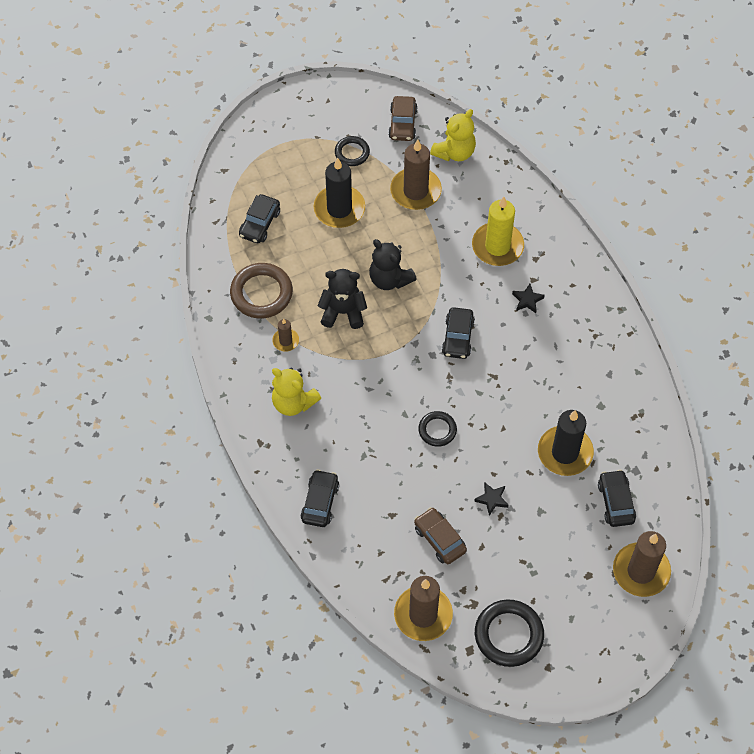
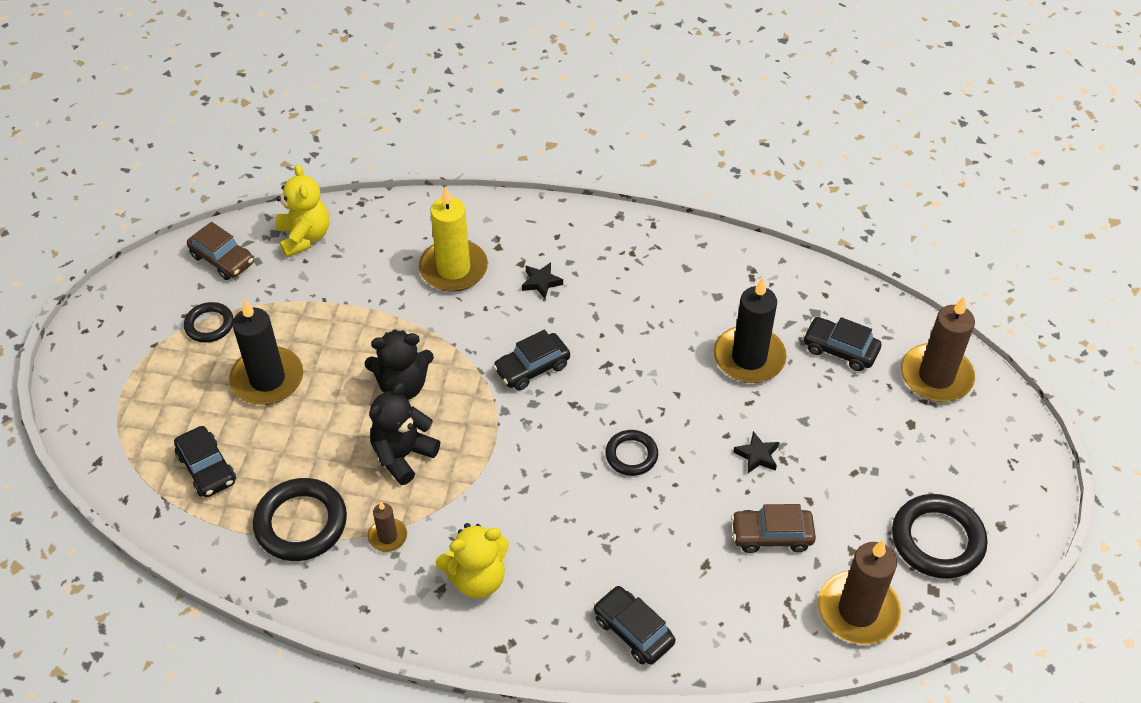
camera: 55 degrees left, 10 degrees down
(261, 293) = (301, 523): brown ring -> black ring
(415, 191) = (316, 297): brown candle -> none
(458, 337) = (532, 368): black car -> black car turned 105 degrees clockwise

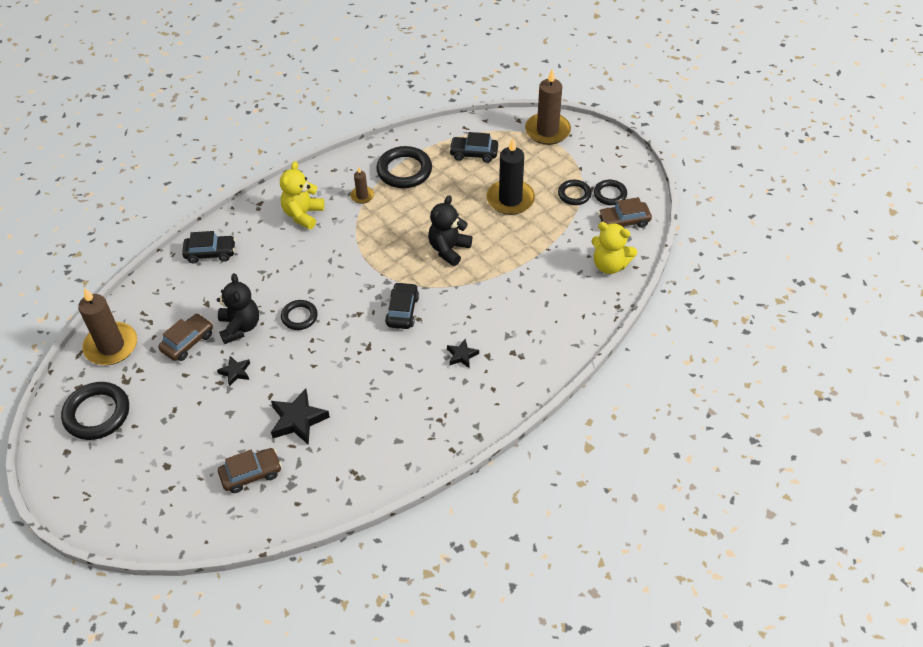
camera: 130 degrees right, 0 degrees up
(183, 293) = (610, 194): none -> black ring
(403, 455) = (403, 226): black teddy bear -> black teddy bear (240, 327)
(453, 269) = (515, 320): yellow candle -> none
(749, 358) = (298, 420): black candle -> black star
(840, 350) = (251, 474): black car -> brown car
(936, 376) = (177, 511): brown candle -> brown candle (547, 131)

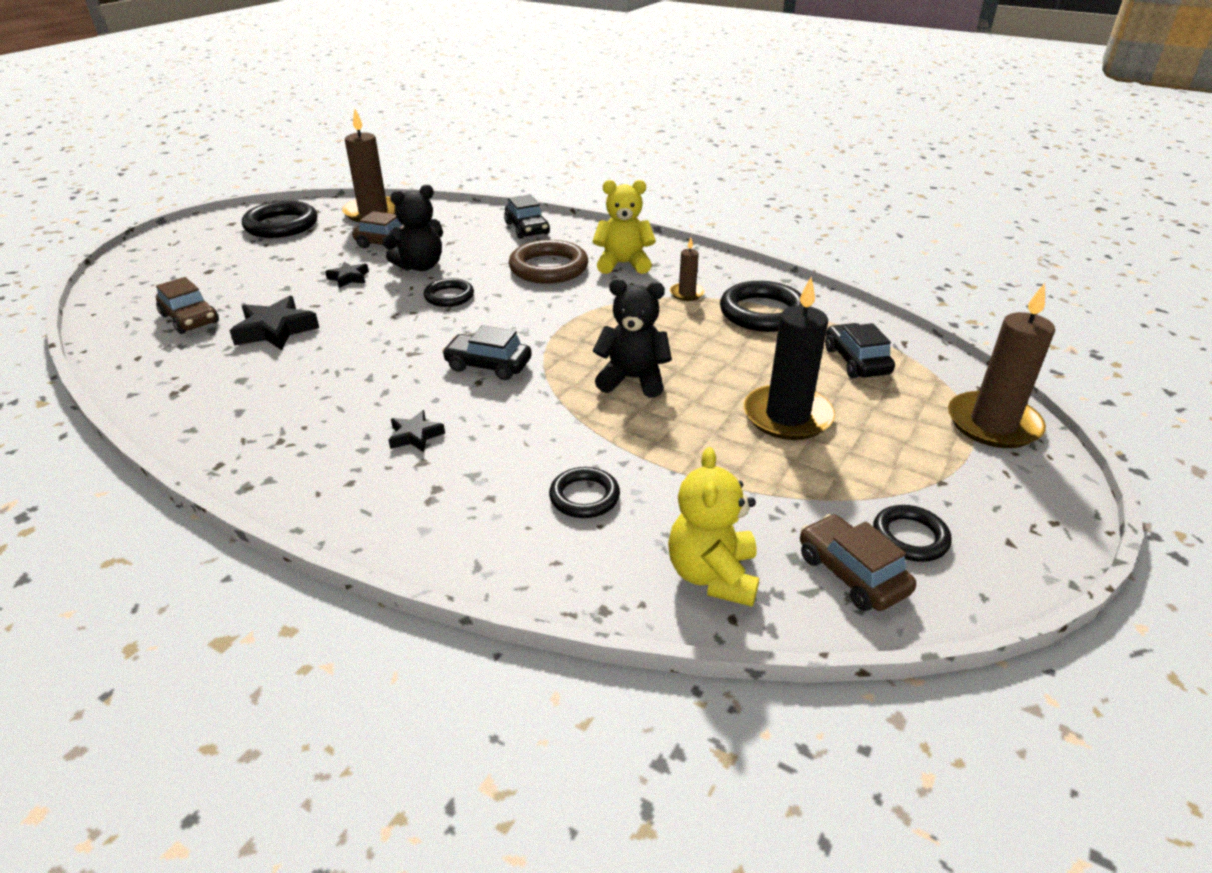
camera: 70 degrees right, 15 degrees down
(286, 255) = (548, 268): none -> brown ring
(402, 311) = (488, 365): black car -> black car turned 150 degrees counterclockwise
(574, 194) = (865, 488): black ring -> black ring (584, 497)

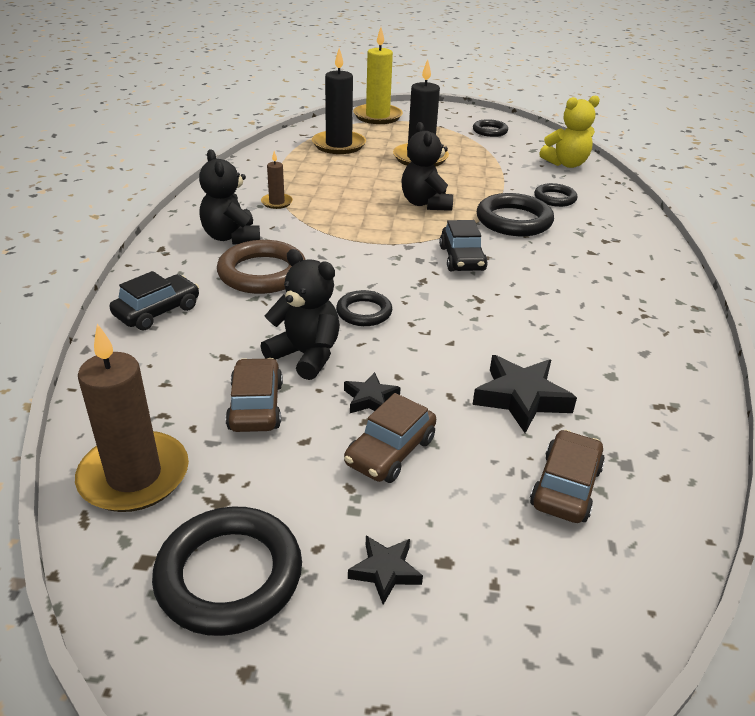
camera: 115 degrees left, 0 degrees up
(415, 436) = (572, 262): black star -> black star (385, 571)
(623, 264) = (231, 237): yellow teddy bear -> black teddy bear
(762, 313) = (291, 174): black ring -> black ring (514, 221)
(851, 574) = (527, 140): brown car -> brown car (390, 451)
(856, 361) = (339, 145): black car -> black candle
(993, 424) = (377, 116): brown candle -> yellow candle

